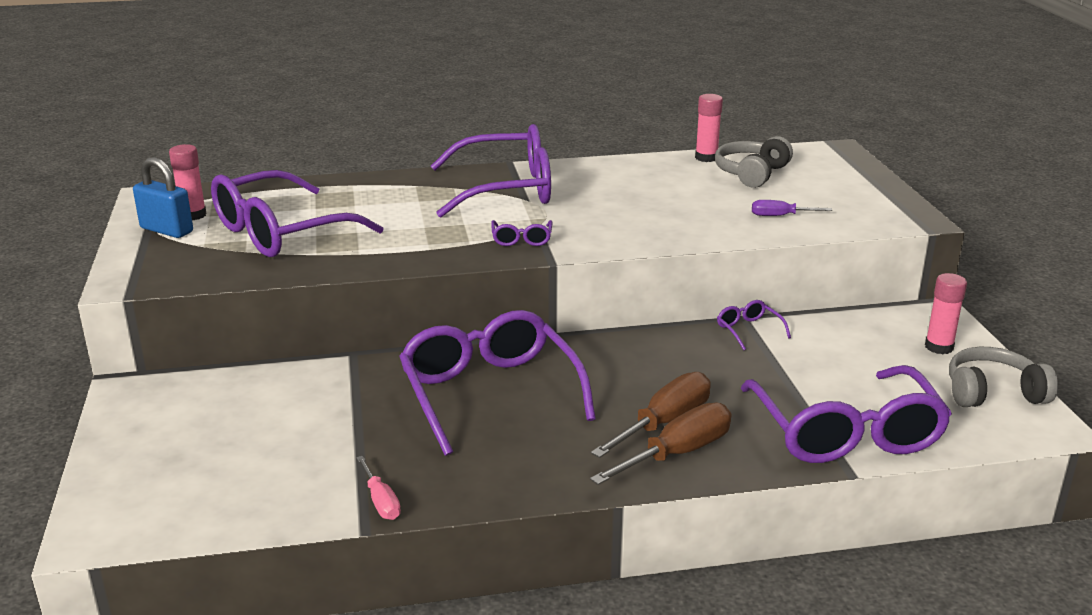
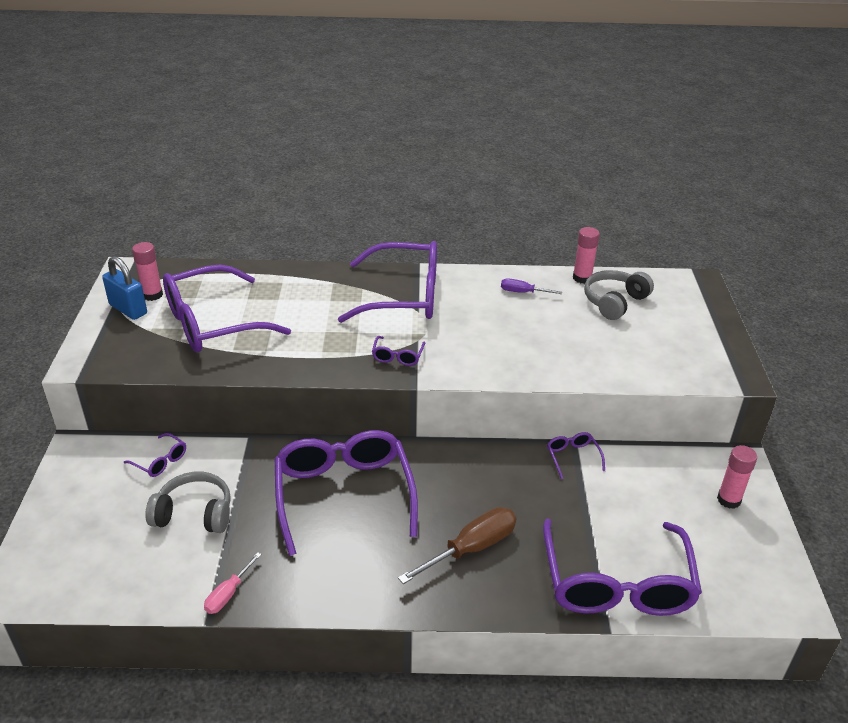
camera: 10 degrees right, 10 degrees up
(244, 389) = (160, 461): none -> purple glasses
(380, 501) = (228, 593): pink screwdriver -> pink screwdriver turned 45 degrees clockwise
(677, 454) = (471, 583): brown screwdriver -> none
(780, 216) = (622, 357): purple screwdriver -> purple screwdriver (523, 292)
(993, 393) = (758, 559): grey headphones -> grey headphones (194, 514)

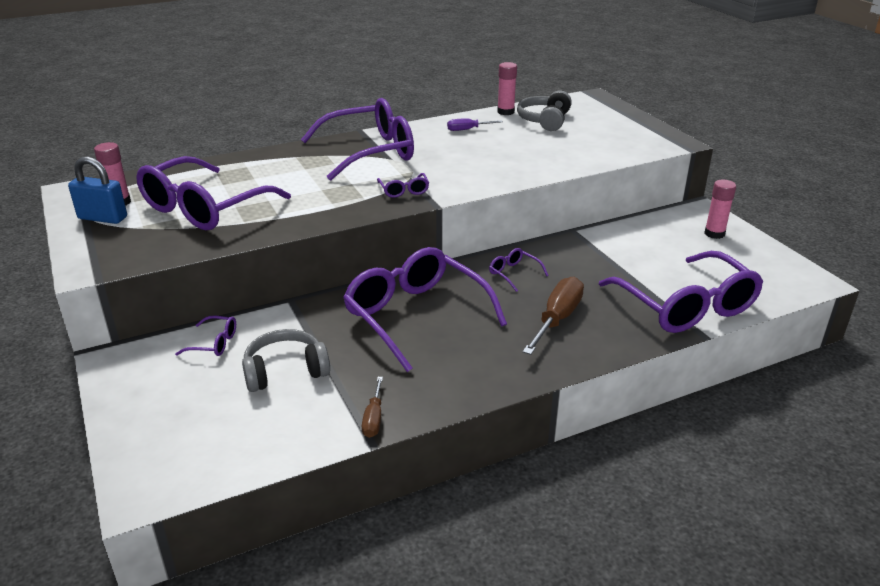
camera: 25 degrees left, 5 degrees down
(228, 593) = (373, 418): pink screwdriver -> brown screwdriver
(573, 457) = (581, 239): purple glasses -> purple glasses (514, 274)

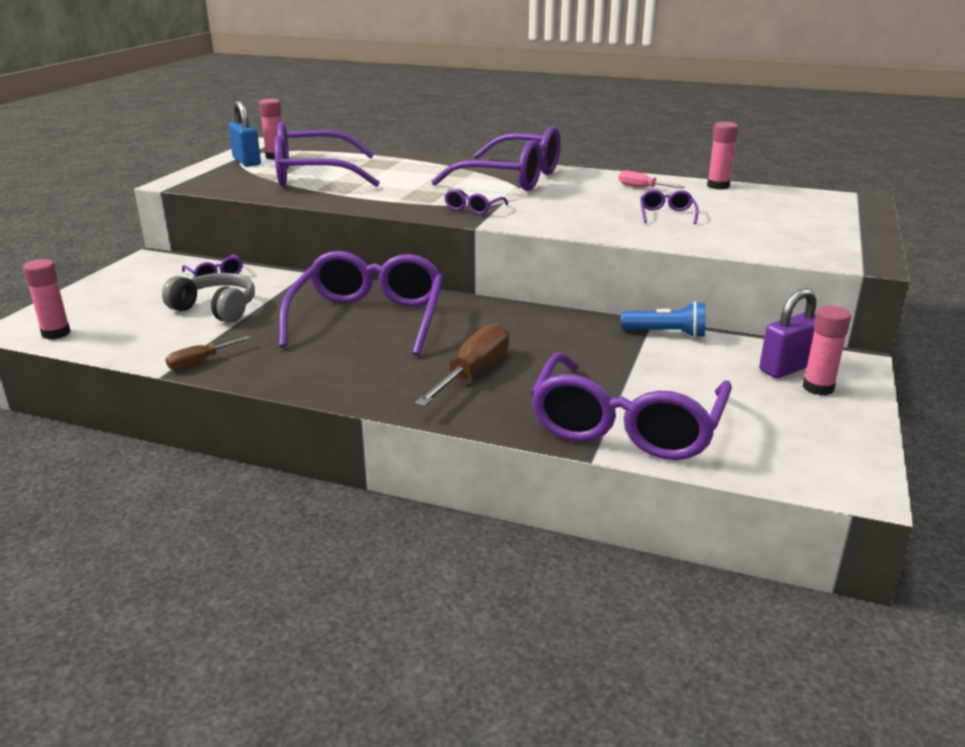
camera: 45 degrees right, 5 degrees down
(192, 473) = (56, 333): none -> pink glue stick
(468, 129) = (642, 188): purple screwdriver -> pink screwdriver
(514, 274) = (513, 327): purple glasses -> purple glasses (667, 215)
(545, 120) = (745, 202): grey headphones -> none
(557, 319) = (473, 373): brown screwdriver -> brown screwdriver turned 45 degrees counterclockwise
(597, 235) = (666, 333): none -> blue flashlight
(683, 228) = (787, 368): none -> purple padlock

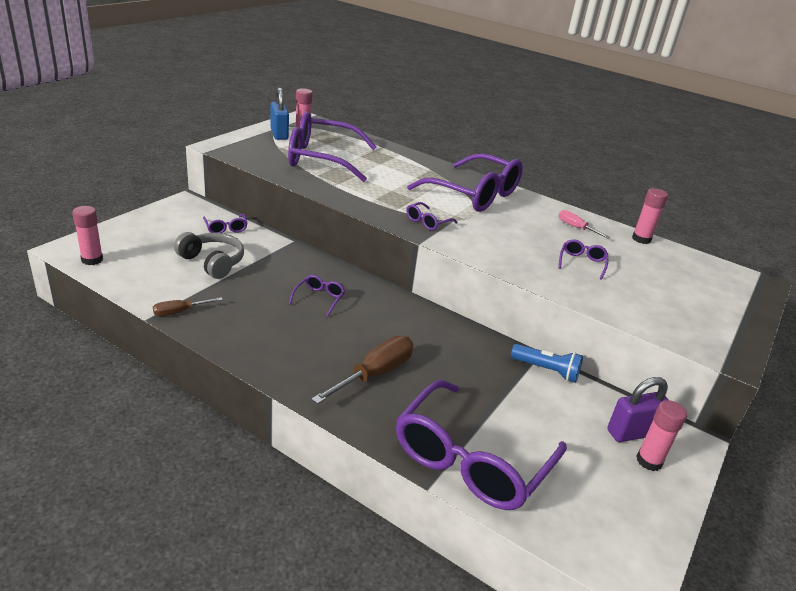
camera: 10 degrees right, 5 degrees up
(368, 319) = (319, 299): purple glasses -> purple glasses, size x0.40

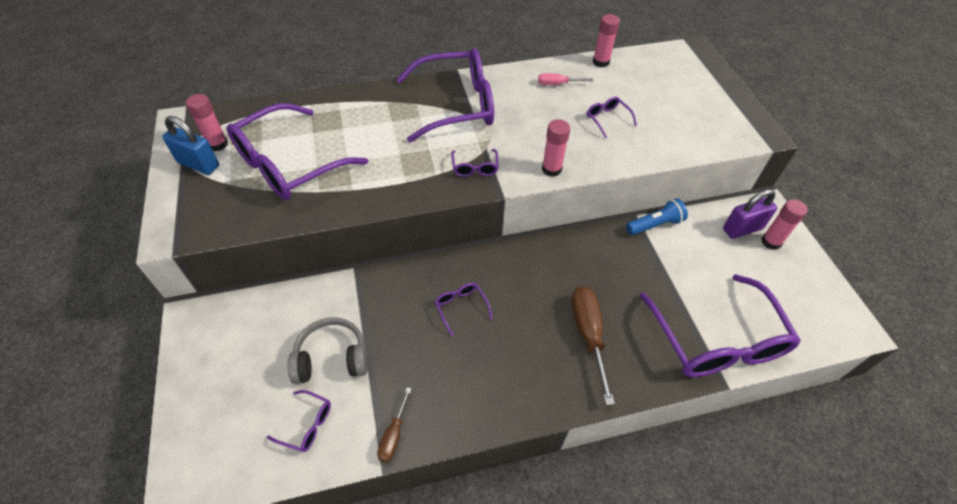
camera: 45 degrees left, 20 degrees up
(92, 260) = (227, 471): pink glue stick -> pink glue stick (551, 169)
(226, 228) = (279, 310): purple glasses -> purple glasses (306, 425)
(632, 432) = (742, 229): purple padlock -> purple padlock turned 45 degrees clockwise

